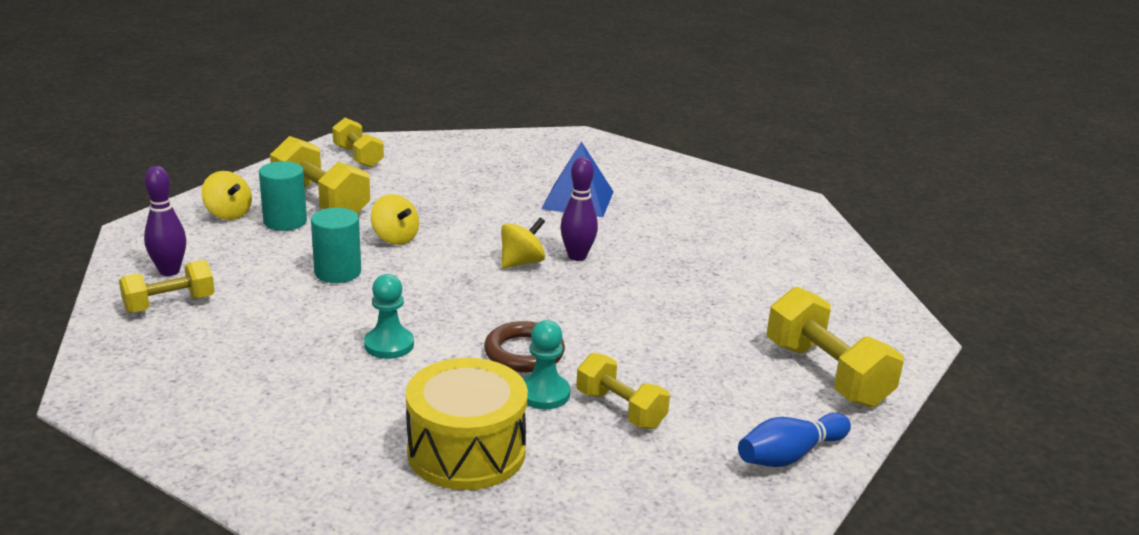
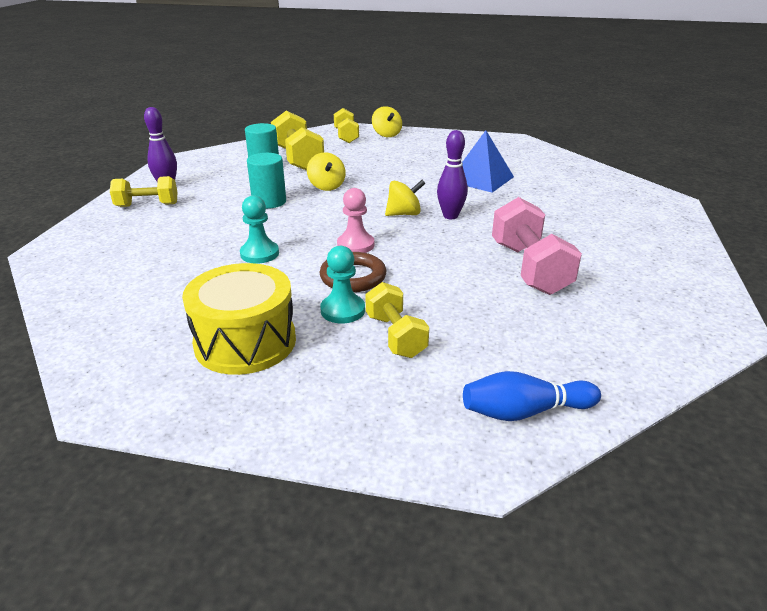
camera: 25 degrees right, 5 degrees up
(228, 214) = (234, 159): yellow spinning top -> yellow spinning top (386, 134)
(496, 313) = (355, 245): none -> pink pawn
(703, 307) = (529, 268): none -> pink dumbbell
(826, 374) = (611, 345): yellow dumbbell -> none

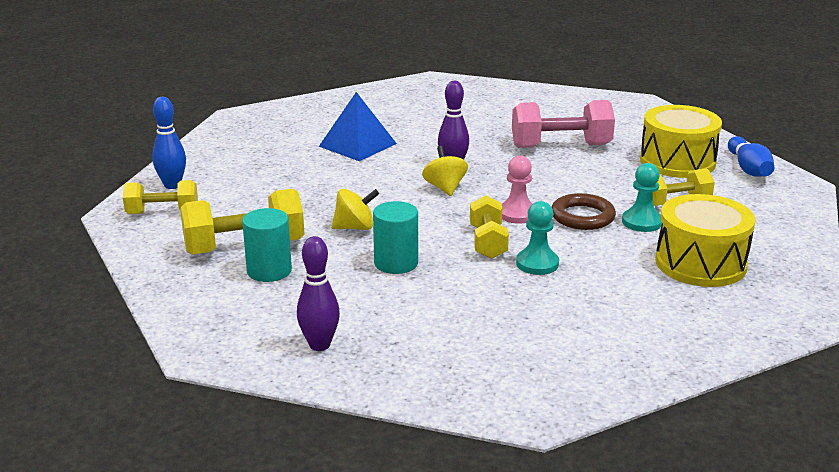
camera: 85 degrees left, 5 degrees down
(147, 205) = (389, 353): yellow dumbbell -> yellow dumbbell (488, 242)
(386, 134) = (172, 185): yellow spinning top -> blue bowling pin
(522, 347) = (677, 161): none -> yellow drum

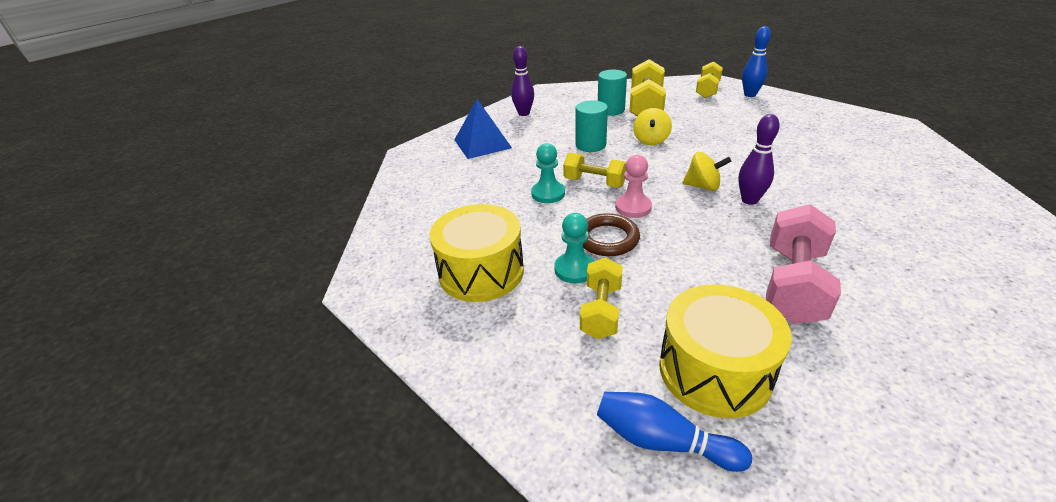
camera: 120 degrees right, 10 degrees up
(357, 145) = (817, 165): blue pyramid -> blue pyramid (482, 143)

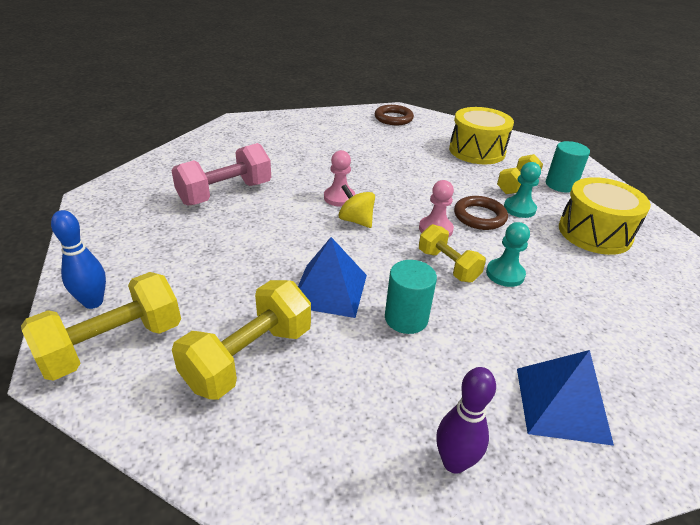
camera: 155 degrees left, 0 degrees up
(611, 110) = (304, 379): turquoise cylinder -> turquoise cylinder (560, 185)
(651, 140) = (329, 290): yellow spinning top -> blue pyramid
(663, 441) = (521, 145): blue bowling pin -> none
(707, 90) = (113, 345): yellow dumbbell -> yellow dumbbell, size x1.57
(749, 200) = (339, 198): purple bowling pin -> pink pawn
(793, 284) = (392, 157): pink dumbbell -> pink dumbbell (225, 193)
(952, 402) = (393, 118): none -> brown ring

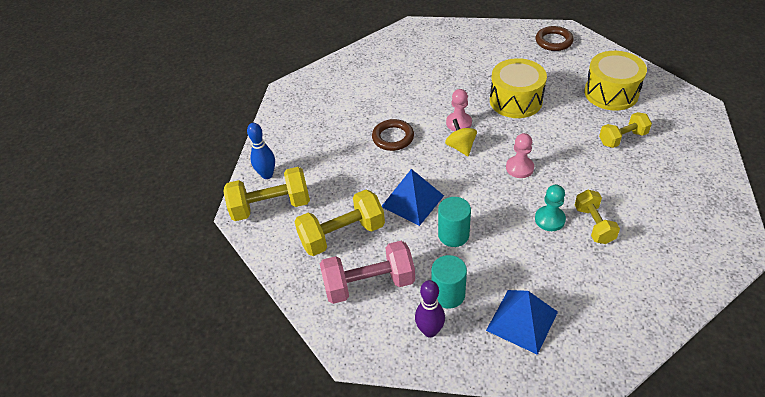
camera: 30 degrees right, 10 degrees up
(225, 193) = (375, 103): pink dumbbell -> pink dumbbell (369, 284)
(448, 266) = (509, 202): yellow dumbbell -> yellow dumbbell (593, 224)
(479, 216) = (565, 163): brown ring -> brown ring (393, 137)
(519, 209) = (606, 163): turquoise pawn -> none
(560, 185) = (667, 145): turquoise cylinder -> turquoise cylinder (448, 294)
(594, 233) = (658, 201): yellow drum -> yellow drum (515, 100)

